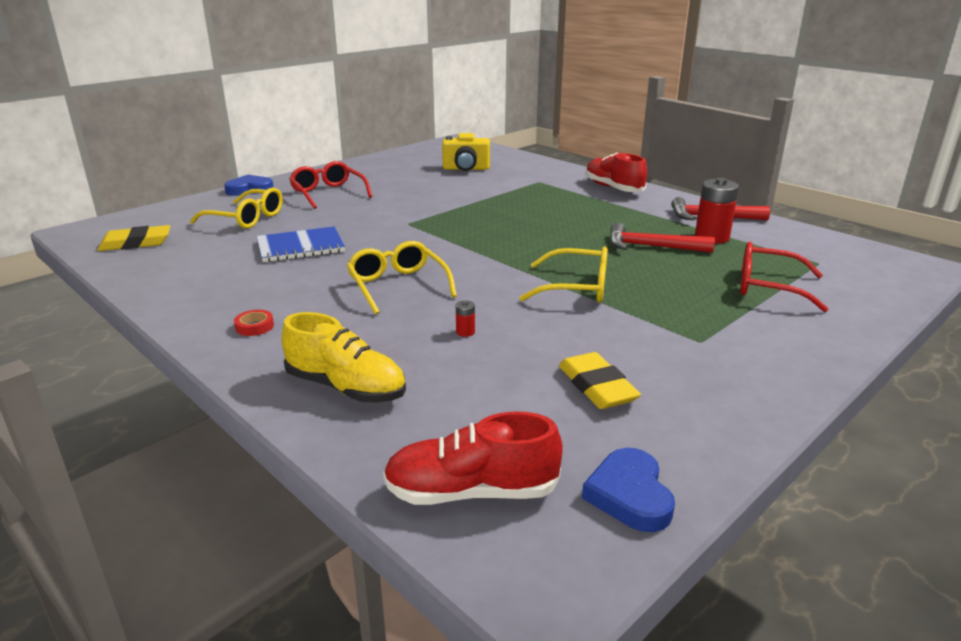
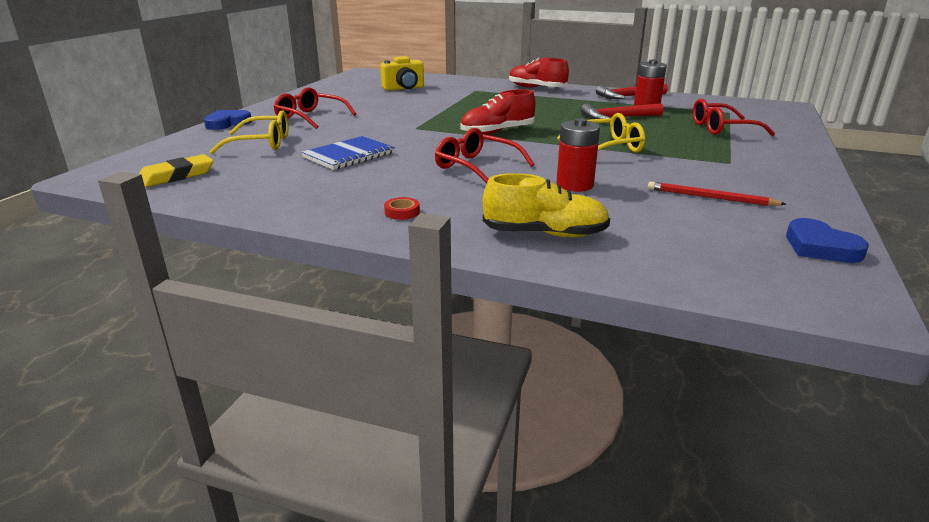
camera: 25 degrees left, 0 degrees up
(397, 285) = (475, 166): yellow glasses -> red glasses
(465, 332) = (574, 185): red battery -> red battery, size x2.34
(471, 492) = (731, 270): red shoe -> red shoe (497, 132)
(597, 386) = (710, 197): yellow eraser -> red pencil

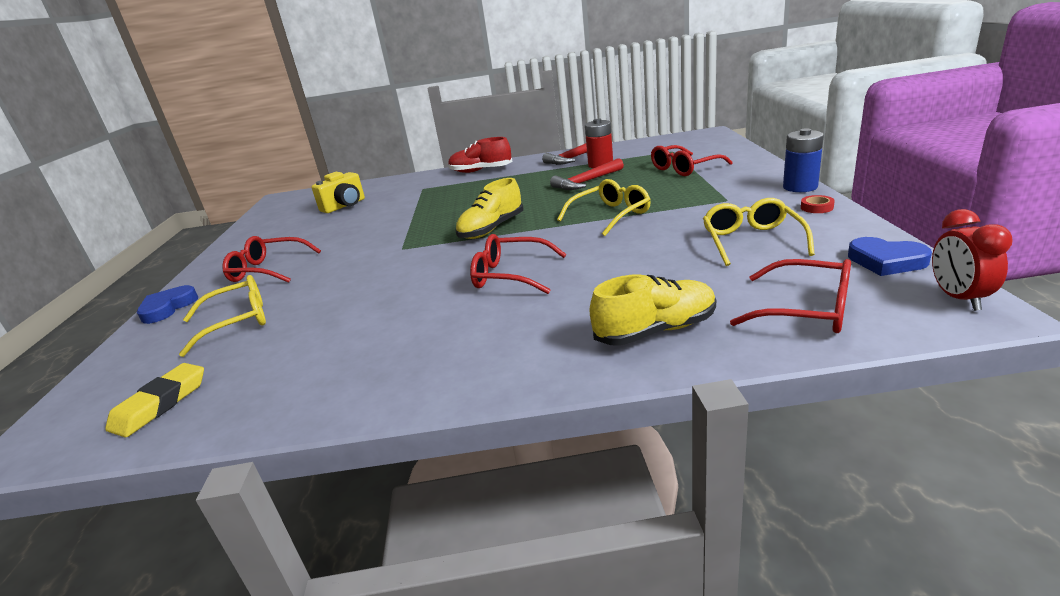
camera: 20 degrees left, 0 degrees up
(349, 155) = (359, 304): blue notebook -> none
(402, 212) = (488, 356): red tape -> red tape (816, 207)
(497, 132) = (491, 229): red shoe -> yellow shoe
(574, 185) = (624, 265): red battery -> none
(692, 259) = (808, 310): none -> red glasses
(710, 197) = (751, 240): red pencil -> yellow glasses
(818, 170) = (800, 187): none -> blue battery
(850, 292) = (958, 298): none -> red clock

